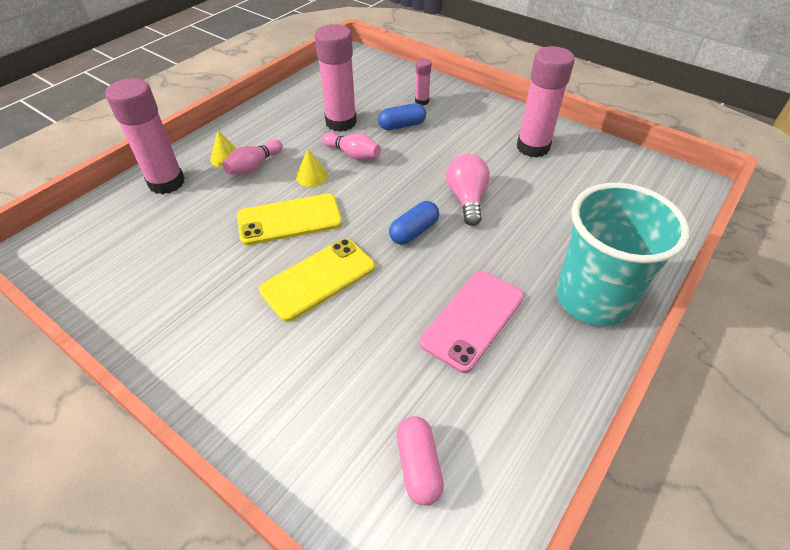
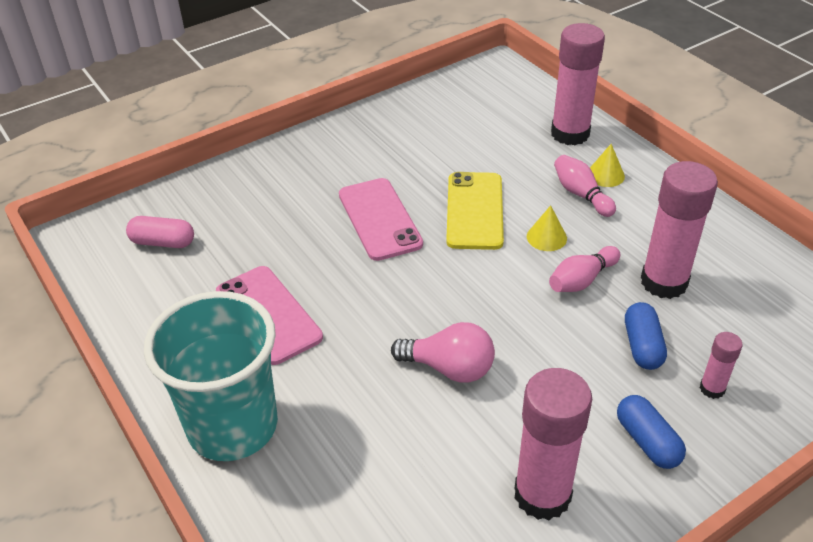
camera: 110 degrees right, 5 degrees down
(318, 279) = (379, 219): yellow phone -> pink phone
(414, 231) = (413, 303): blue capsule -> blue capsule (647, 441)

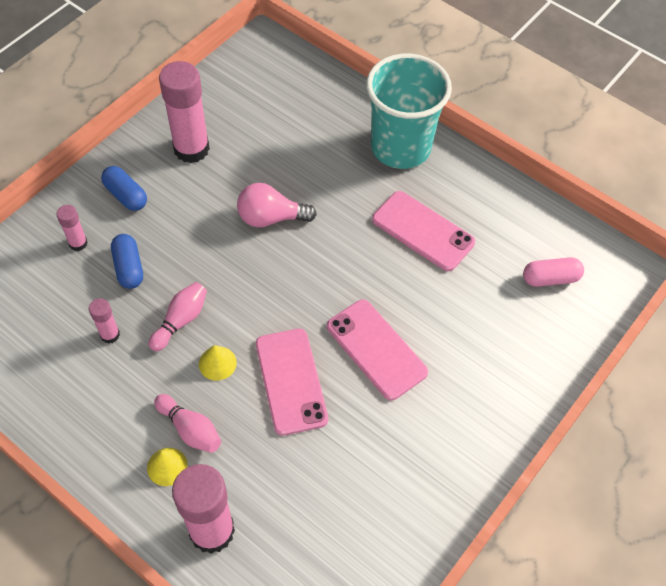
camera: 160 degrees right, 15 degrees up
(475, 211) = (291, 381): yellow phone -> pink phone
(664, 282) = (110, 335): pink glue stick -> pink glue stick, size x0.48

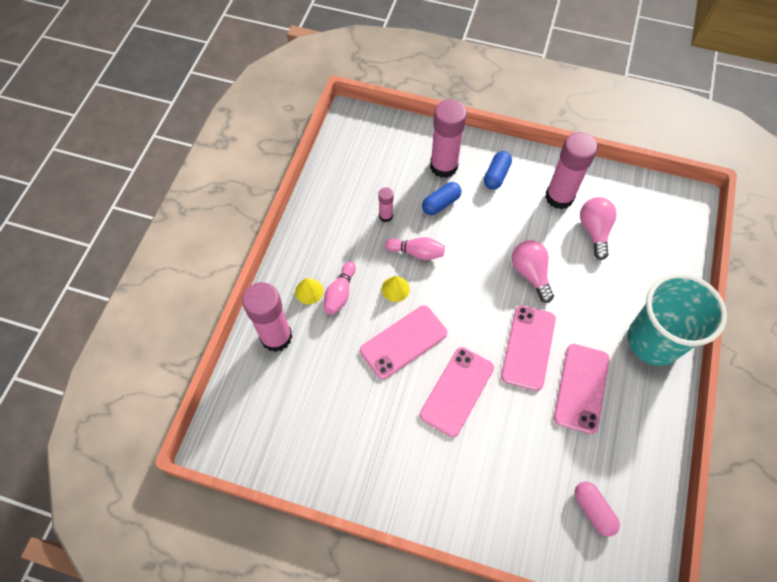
camera: 70 degrees right, 5 degrees up
(78, 243) = (443, 166): pink glue stick -> pink glue stick, size x2.08
(251, 137) = (594, 231): none -> pink light bulb
(357, 258) = (528, 347): none -> pink phone

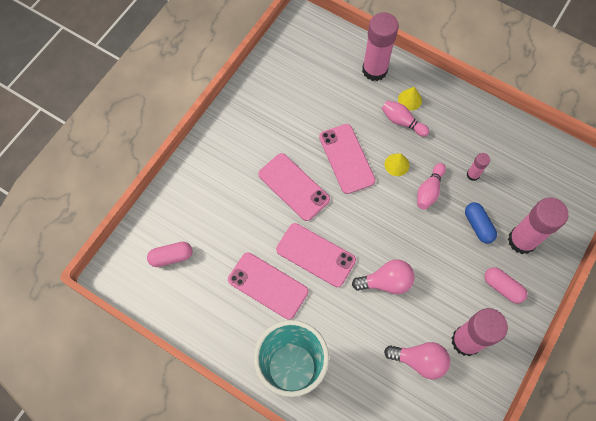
camera: 105 degrees right, 5 degrees up
(496, 175) = (502, 287): blue capsule -> pink capsule

